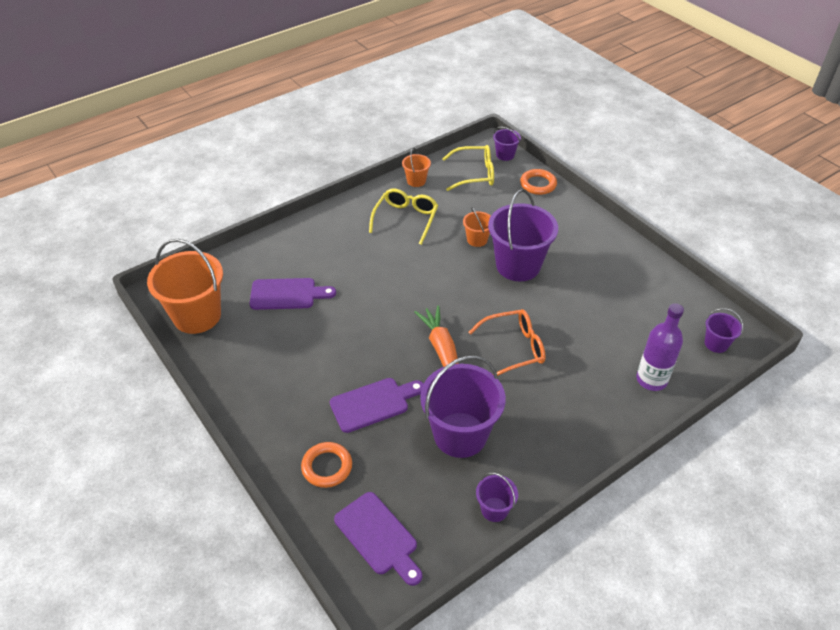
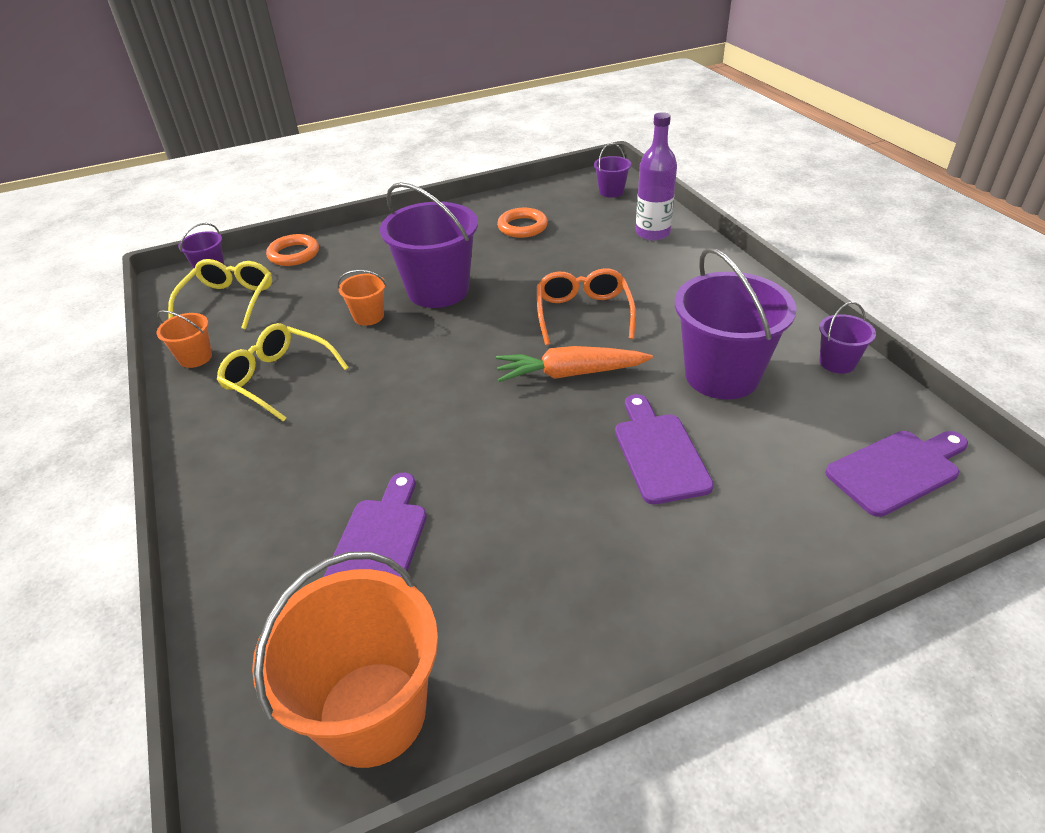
camera: 75 degrees left, 5 degrees down
(327, 467) = (779, 517): orange ring -> orange ring (522, 227)

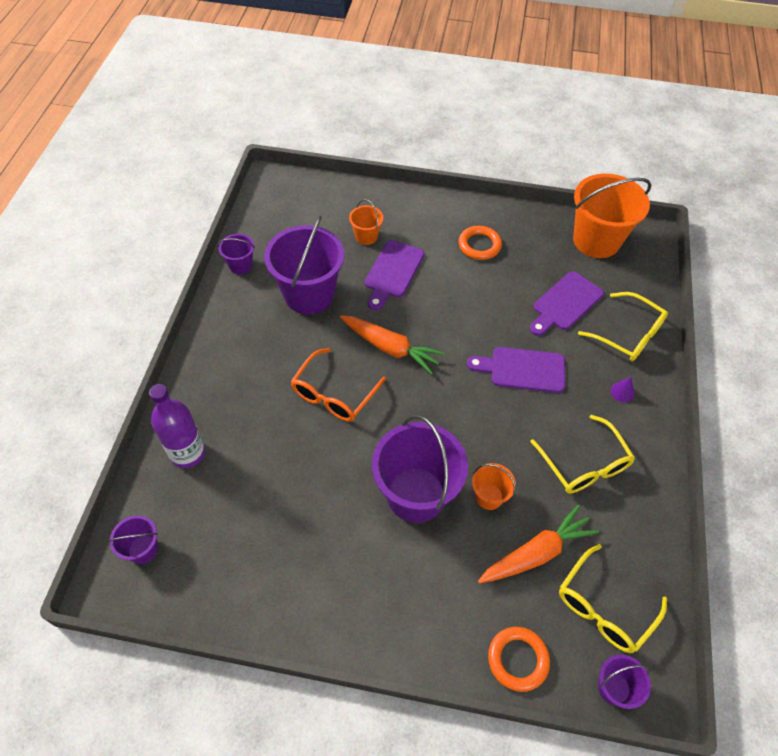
camera: 150 degrees left, 15 degrees up
(195, 357) = (646, 533): orange bucket -> orange bucket (366, 236)
(249, 467) = (622, 392): none -> purple cone
(257, 549) = (628, 334): none -> yellow glasses
(304, 304) = (536, 553): none -> orange carrot
(522, 227) = (276, 545): orange ring -> orange ring (479, 245)
(897, 470) = (299, 206): purple cutting board -> purple cutting board (522, 369)

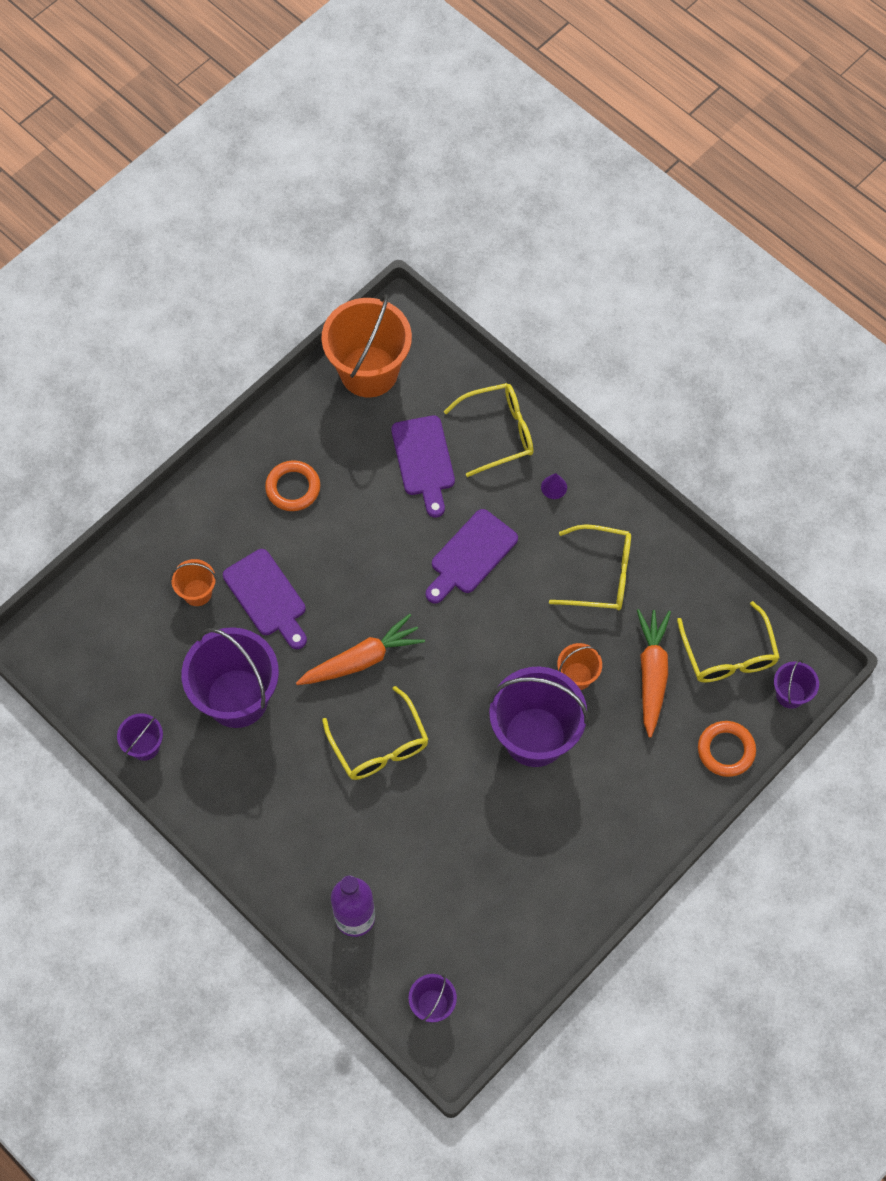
camera: 55 degrees left, 10 degrees up
(334, 394) = (379, 745): orange glasses -> yellow glasses

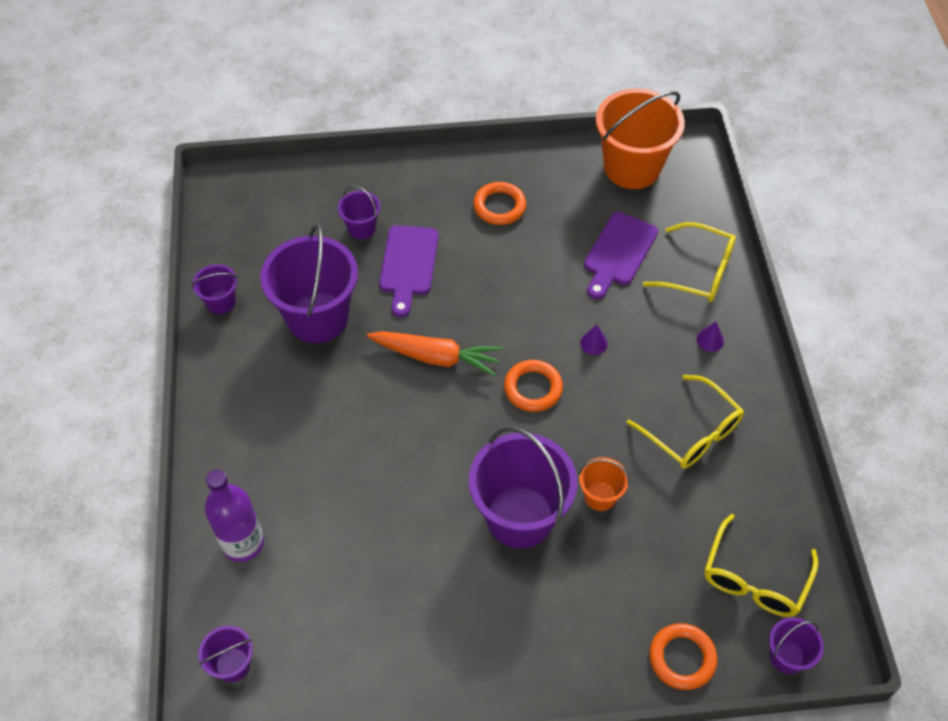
camera: 40 degrees right, 10 degrees down
(197, 592) = (361, 228): orange bucket -> purple bucket
(379, 745) = (389, 428): yellow glasses -> none
(457, 628) = (533, 388): none -> orange ring
(471, 555) = (593, 343): purple cutting board -> purple cone
(652, 673) = (668, 542): orange carrot -> none

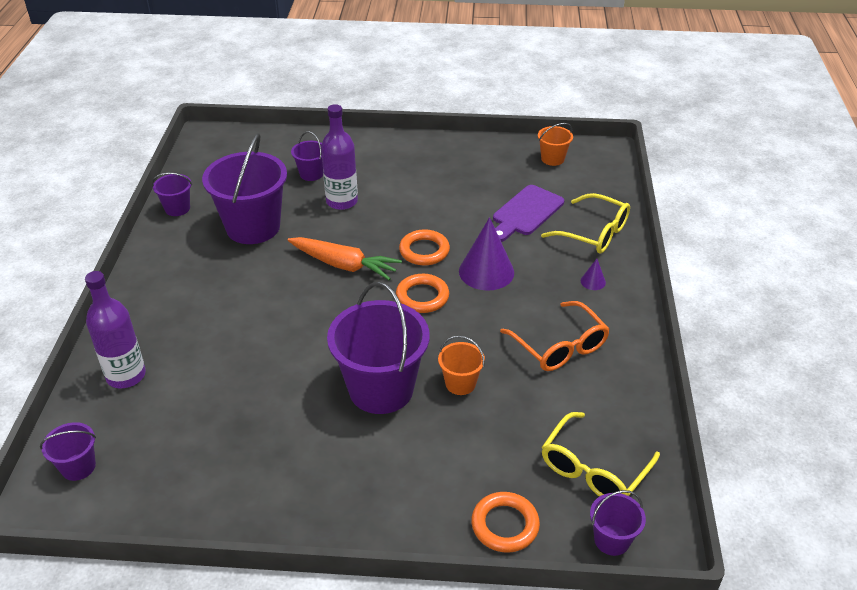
camera: 10 degrees right, 15 degrees down
(408, 265) = (342, 201): purple cutting board -> purple bottle
(499, 206) = (431, 172): orange ring -> orange ring (424, 251)
(593, 343) = (486, 271): purple cone -> purple cone, size x2.24
(632, 167) = (552, 159): orange bucket -> orange bucket, size x0.47
(692, 432) = (559, 346): yellow glasses -> orange glasses

